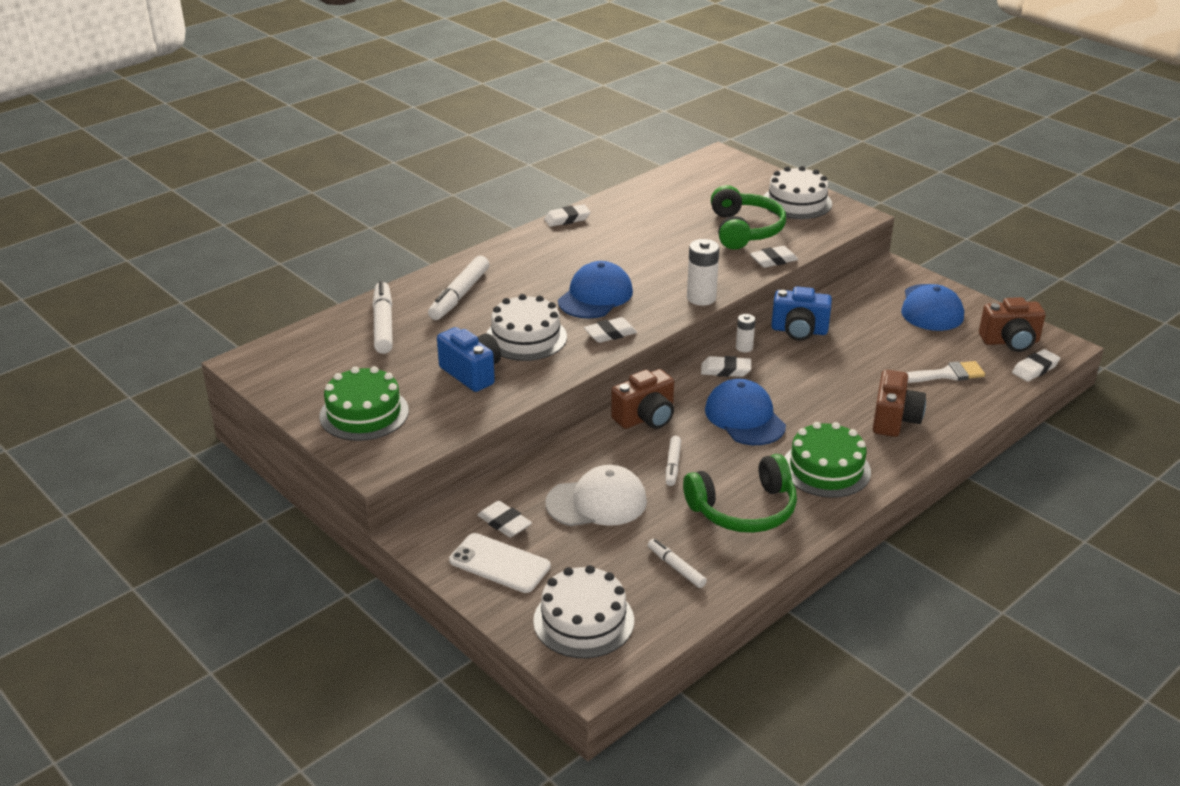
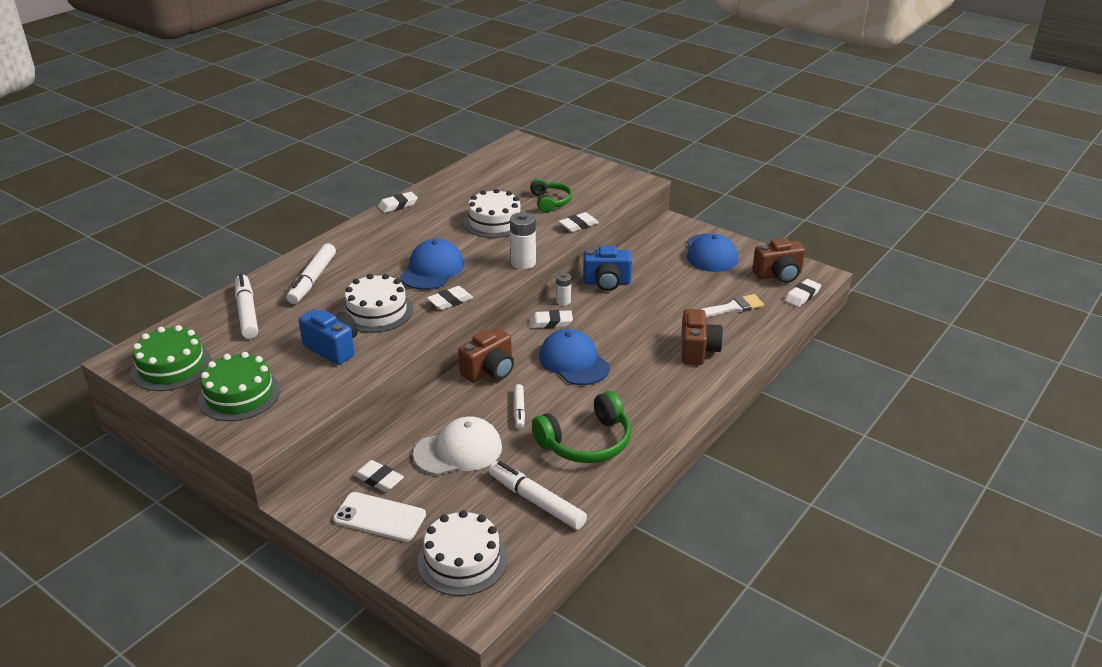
camera: 10 degrees left, 0 degrees up
(676, 567) = (536, 501): white marker -> white marker, size x1.74
(744, 230) = (550, 202): green headphones -> green headphones, size x0.64
(797, 202) = (589, 175): white cake -> white cake (494, 222)
(826, 469) = (649, 399): green cake -> green cake (171, 367)

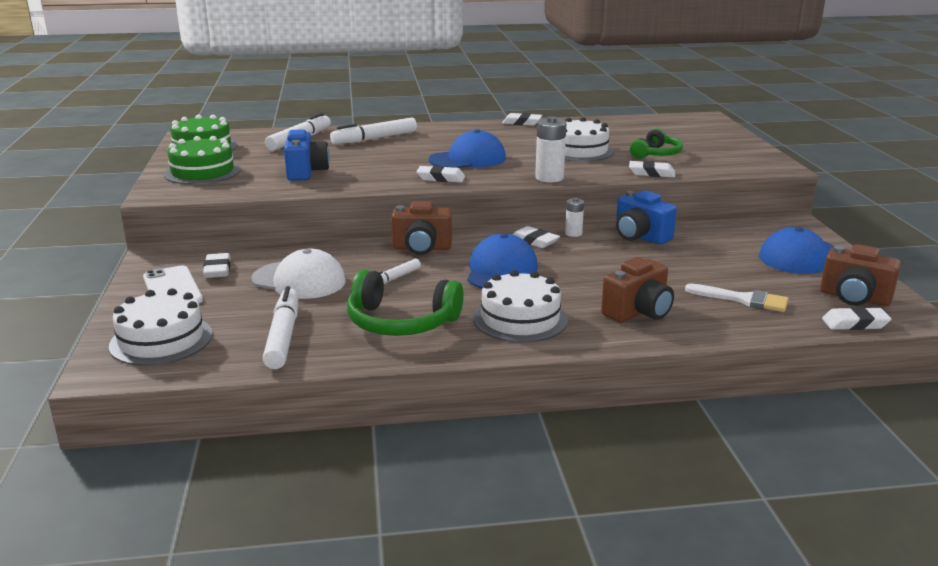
camera: 45 degrees right, 10 degrees down
(377, 311) = (377, 166): white cake -> white cake (520, 319)

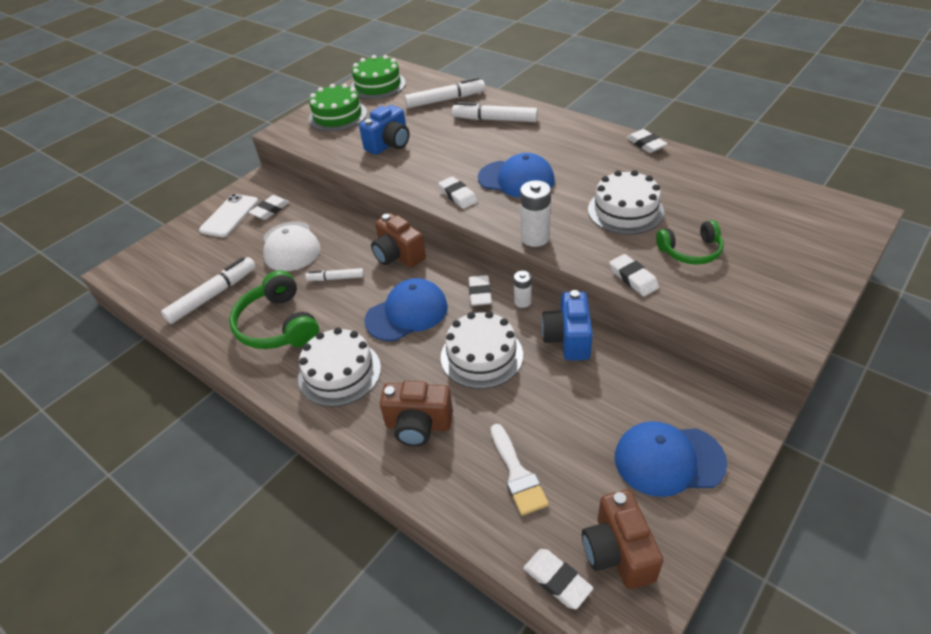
camera: 50 degrees right, 20 degrees up
(161, 340) = (168, 260): white cake -> white cake (481, 356)

